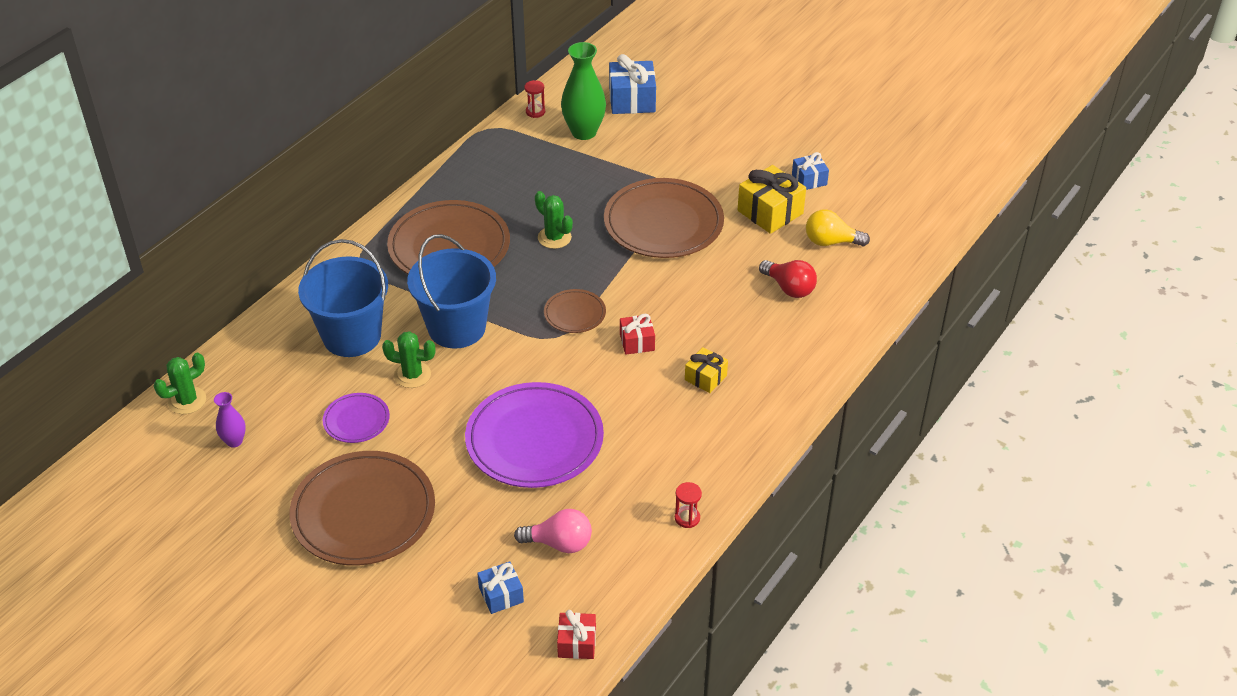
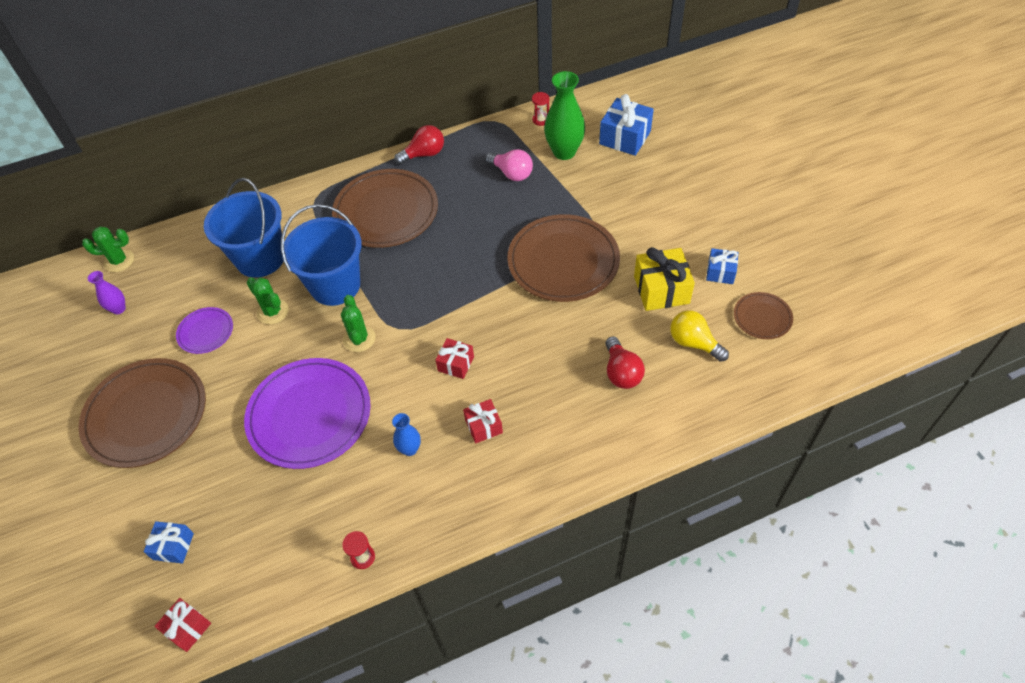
camera: 35 degrees right, 10 degrees up
(441, 182) = (424, 154): none -> red light bulb
(554, 237) = (468, 237): green cactus -> green cactus (359, 339)
(559, 543) = (250, 523): pink light bulb -> pink light bulb (511, 173)
(574, 313) = (429, 314): brown plate -> brown plate (762, 317)
(655, 423) = (410, 449): none -> blue vase
(705, 378) = (483, 426): yellow gift -> red gift

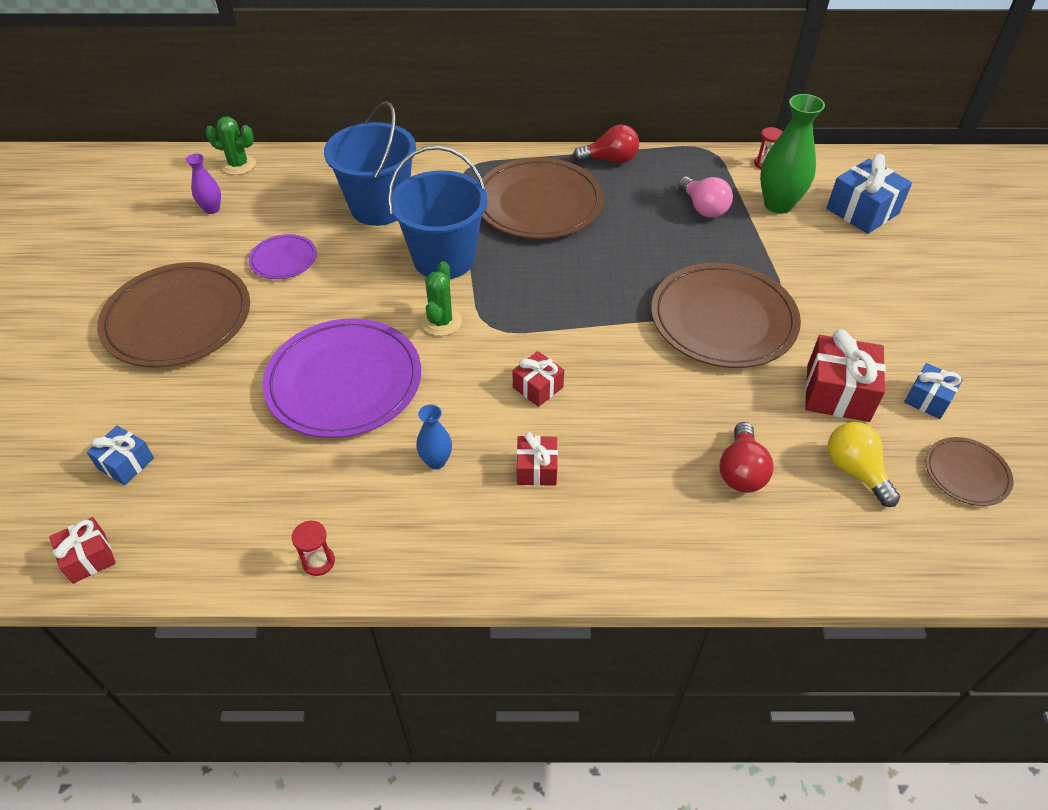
camera: 20 degrees right, 5 degrees down
(273, 312) = (363, 263): green cactus -> none
(661, 289) = (837, 393): yellow gift -> red gift

